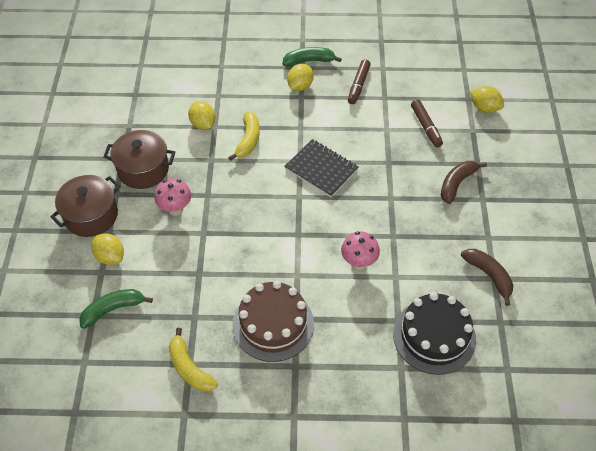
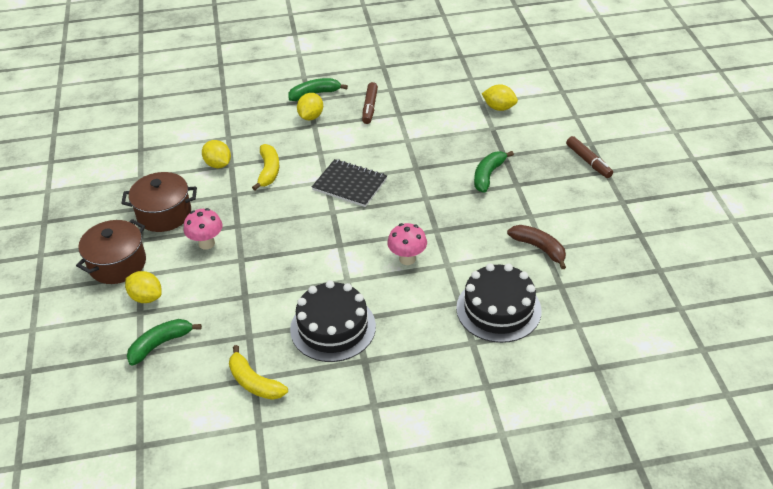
camera: 10 degrees left, 10 degrees down
(273, 324) = (333, 327): brown cake -> black cake
(426, 127) = (445, 132): brown marker -> brown marker (588, 161)
(457, 183) = (488, 175): brown banana -> green banana

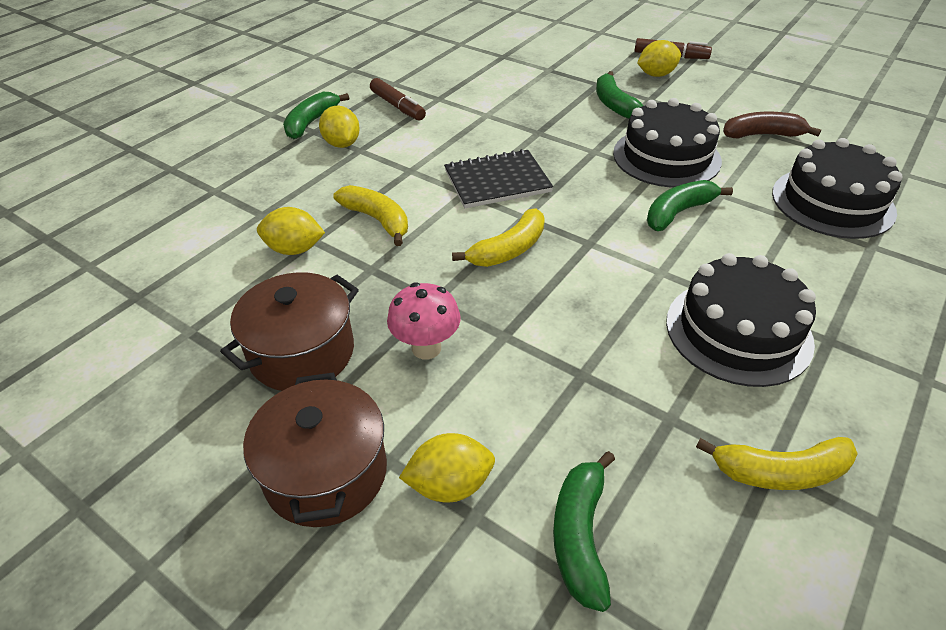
camera: 45 degrees left, 0 degrees up
(300, 223) = (508, 250): none -> yellow banana
(407, 259) = (678, 212): pink mushroom -> green banana
(457, 226) = (666, 157): none -> black cake
(499, 108) = (526, 53): yellow lemon -> yellow lemon (656, 75)

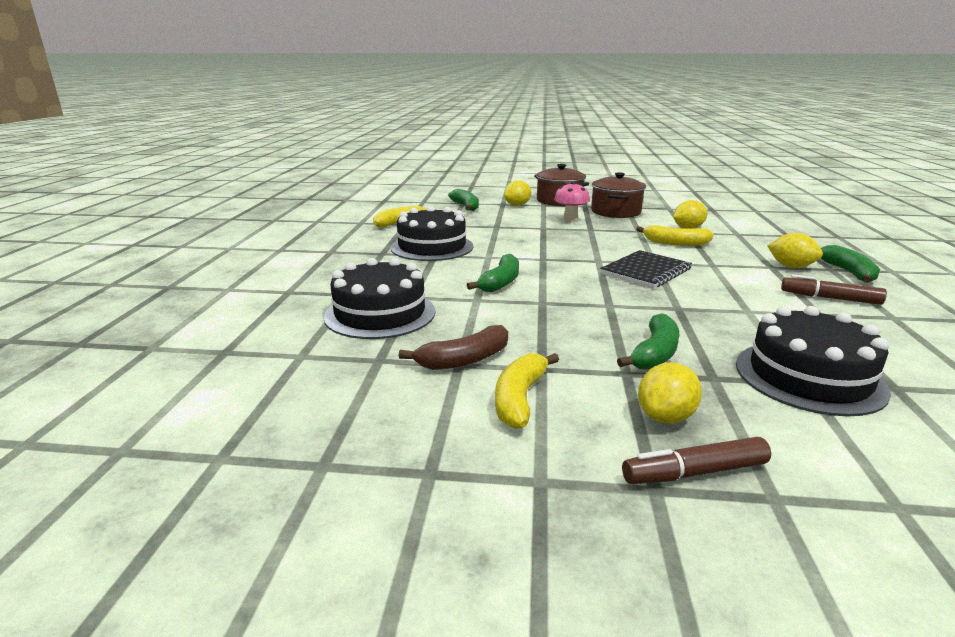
camera: 150 degrees right, 20 degrees down
(508, 250) = (584, 248): yellow banana -> yellow banana (520, 399)
(614, 104) = (654, 353): green banana -> green banana turned 75 degrees clockwise
(666, 157) = (543, 315): black cake -> black cake (809, 377)

